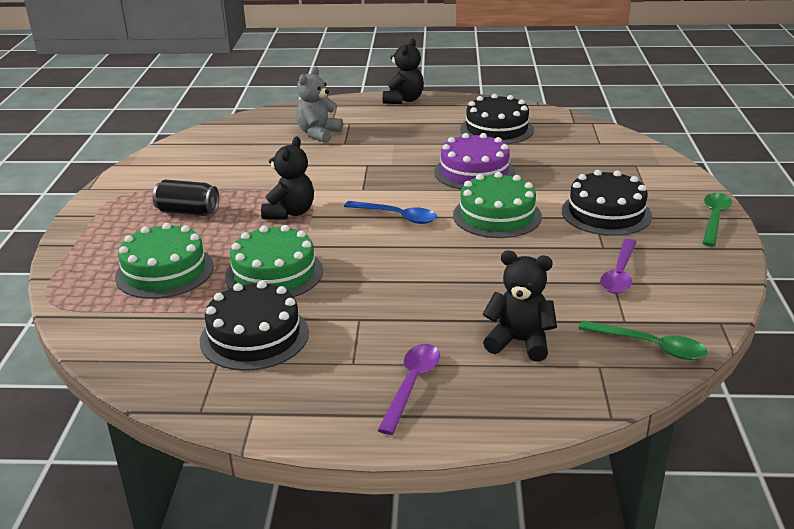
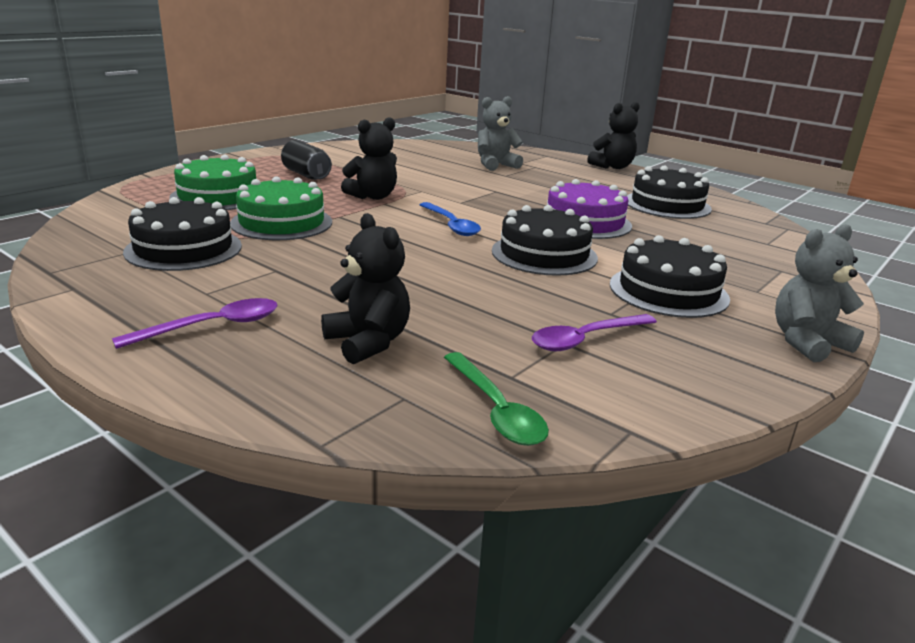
camera: 35 degrees right, 5 degrees down
(497, 216) = (544, 254): green cake -> black cake
(714, 219) = (807, 342): green spoon -> grey teddy bear

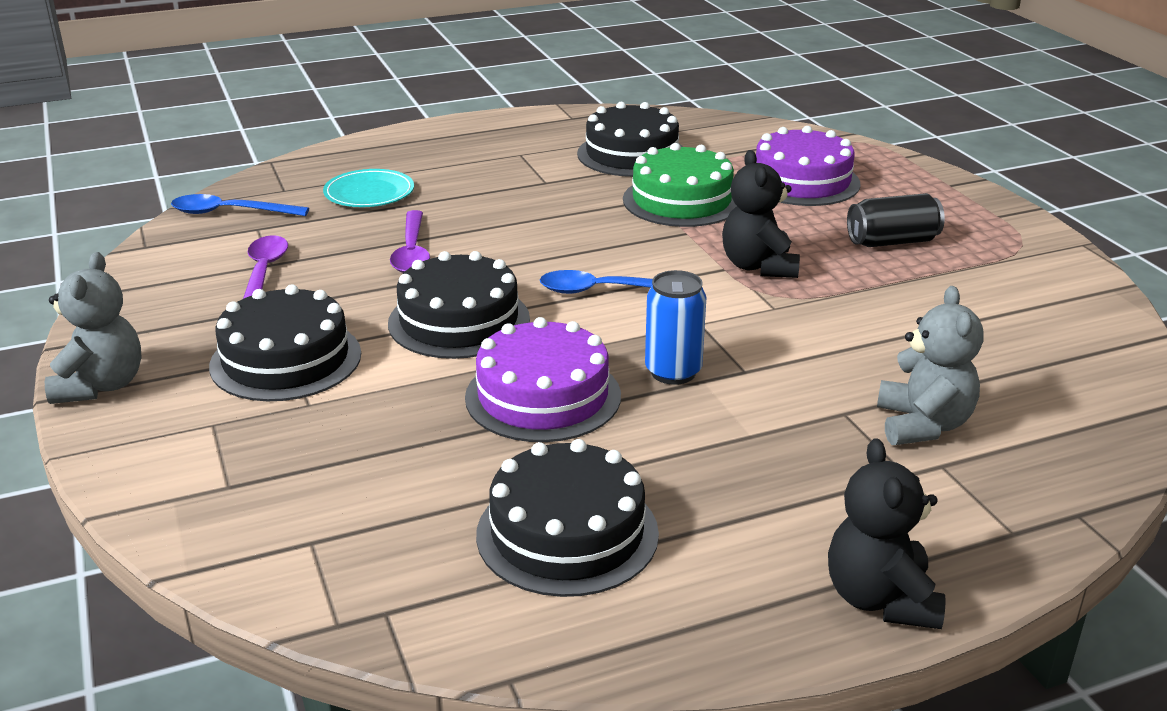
camera: 120 degrees right, 5 degrees up
(212, 327) = (455, 151): purple spoon -> purple spoon (412, 252)
(218, 196) = (802, 181): green cake -> purple cake
(368, 342) = (369, 193): black teddy bear -> turquoise plate
(496, 410) = (230, 212): green spoon -> blue spoon
(518, 202) = (673, 372): none -> blue can

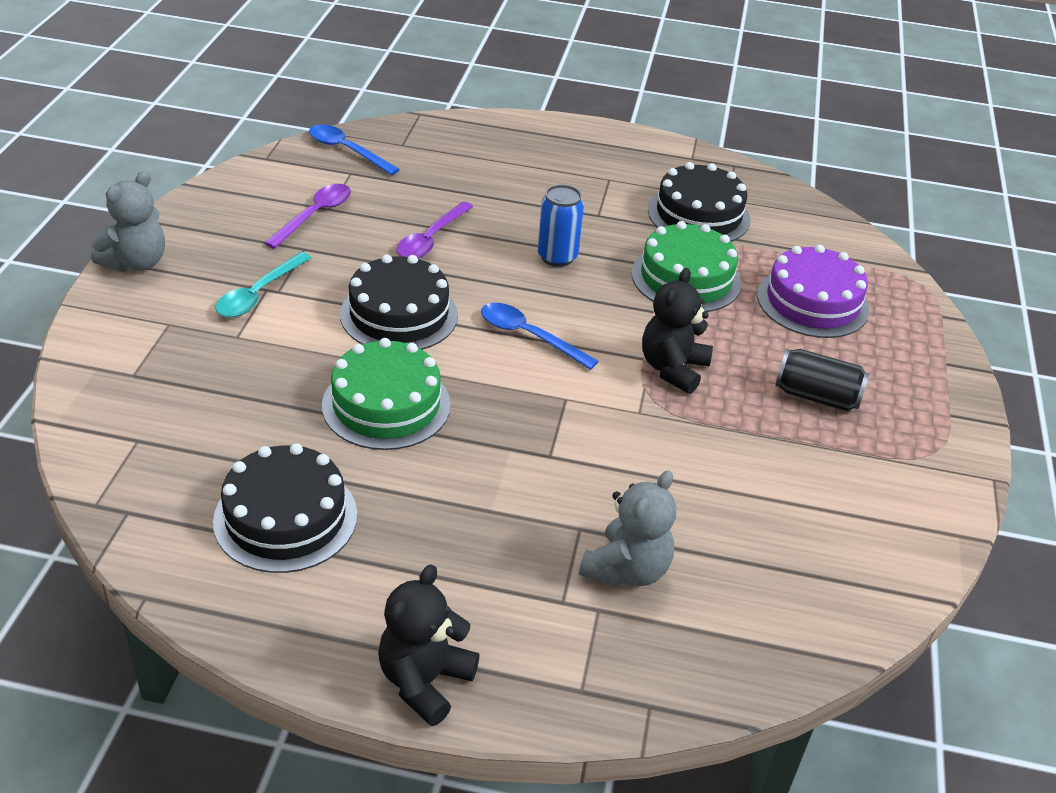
camera: 30 degrees right, 10 degrees up
(286, 359) = (258, 294): black cake -> turquoise spoon
(369, 193) = (457, 172): turquoise plate -> none
(543, 396) = (386, 405): purple cake -> green cake
(673, 372) = (497, 430): blue can -> blue can (557, 257)

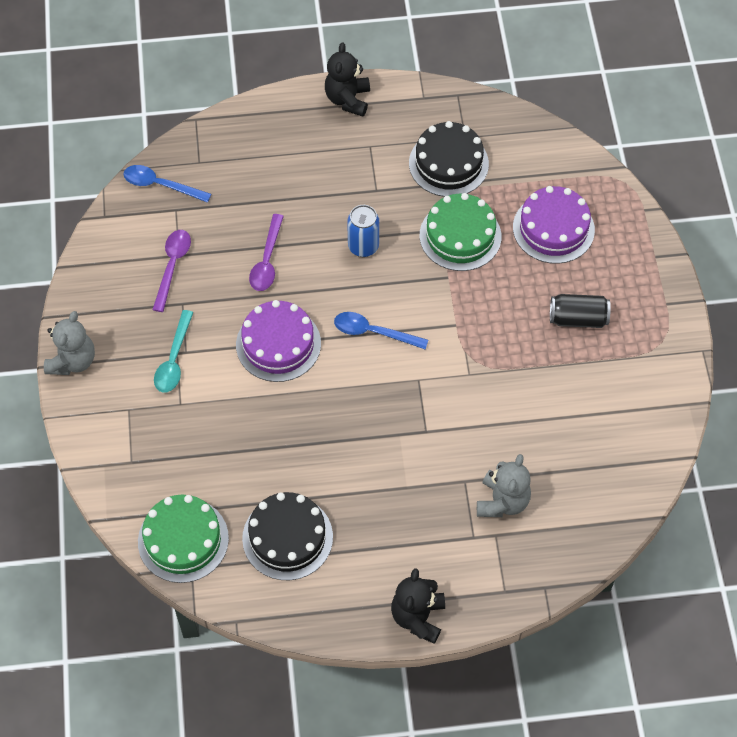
camera: 15 degrees left, 20 degrees up
(386, 405) = (306, 427): green cake -> green cake (183, 540)
(399, 315) = (278, 344): black cake -> purple cake
(673, 369) = (478, 327): black teddy bear -> black teddy bear (348, 99)

